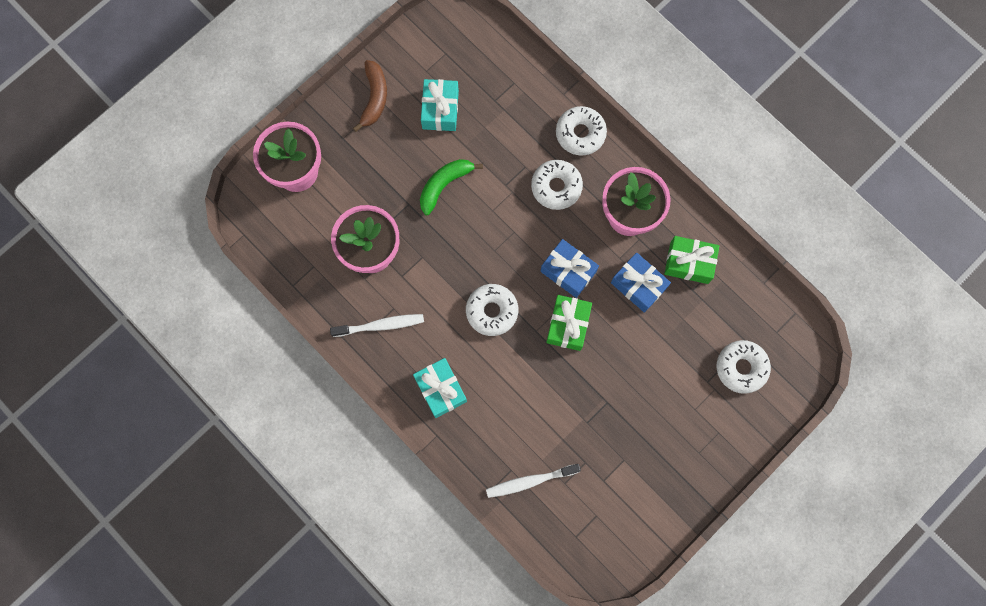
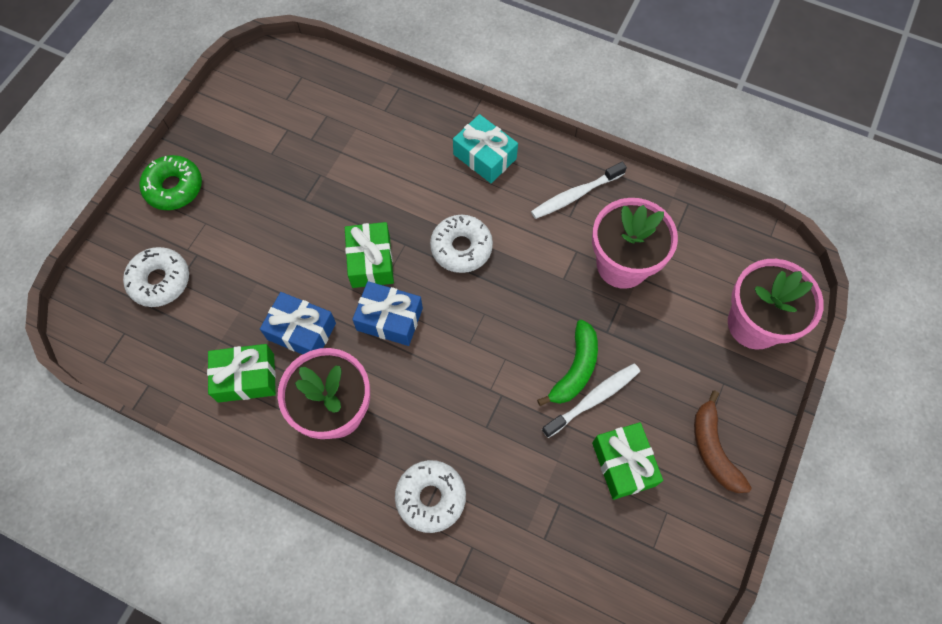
camera: 160 degrees right, 10 degrees down
(440, 110) = (623, 464): turquoise gift -> green gift
(530, 481) = (362, 107): white toothbrush -> white toothbrush (593, 399)
(556, 187) = (438, 415): white donut -> none
(715, 454) = (174, 188): none -> green donut

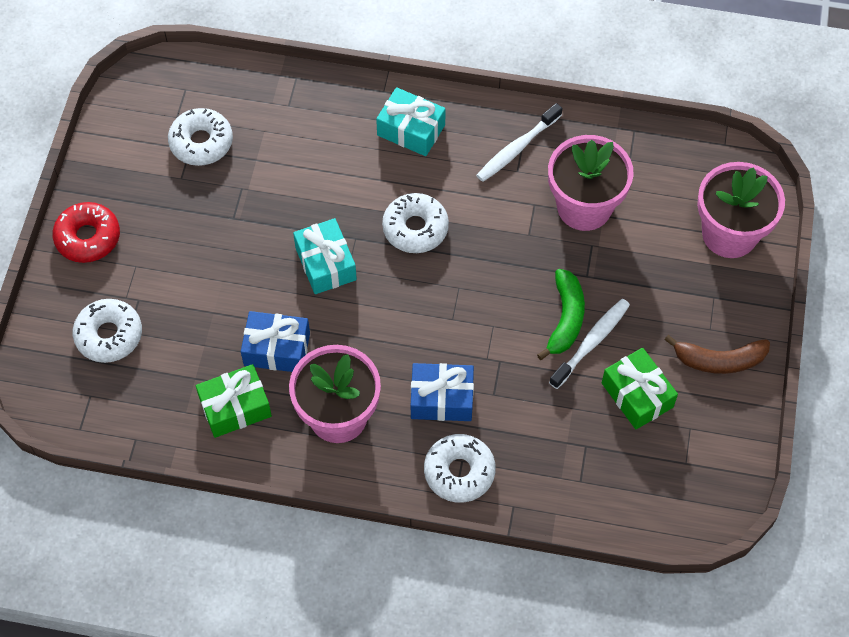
camera: 15 degrees left, 5 degrees down
(174, 188) = (88, 237): green donut -> red donut
(299, 126) = (201, 142): none -> white donut
(371, 261) = (325, 264): green gift -> turquoise gift
(389, 319) = (364, 316): blue gift -> blue gift (442, 399)
(713, 449) = (719, 360): brown banana -> brown banana turned 60 degrees counterclockwise

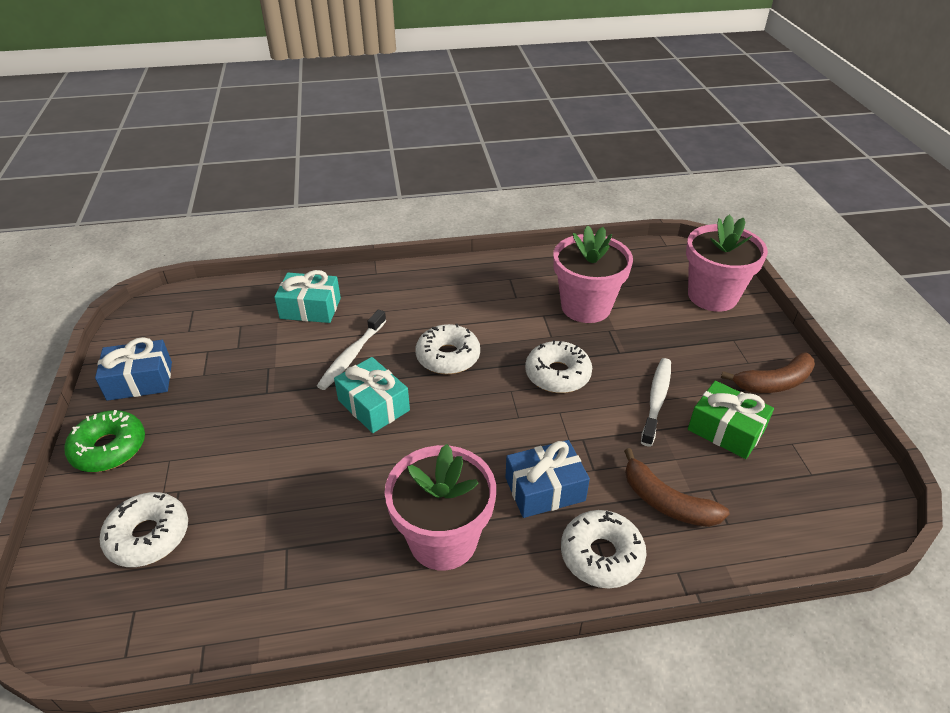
camera: 20 degrees left, 20 degrees down
(88, 237) = (109, 448): red donut -> green donut
(201, 142) = (218, 343): white donut -> white donut (557, 374)
(235, 407) = (321, 567): green gift -> none
(277, 349) = (350, 494): blue gift -> blue gift (140, 381)
(411, 130) = (411, 292): turquoise gift -> turquoise gift (310, 308)
(517, 148) = (507, 283): white toothbrush -> white toothbrush (351, 356)
(539, 445) = (666, 502): none -> brown banana
(565, 319) = (621, 388): green banana -> none

